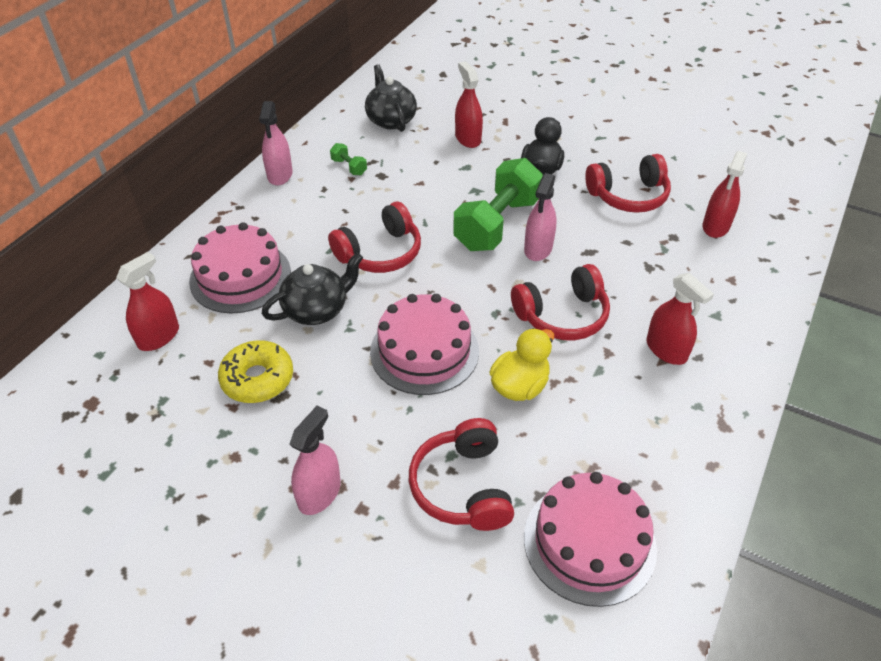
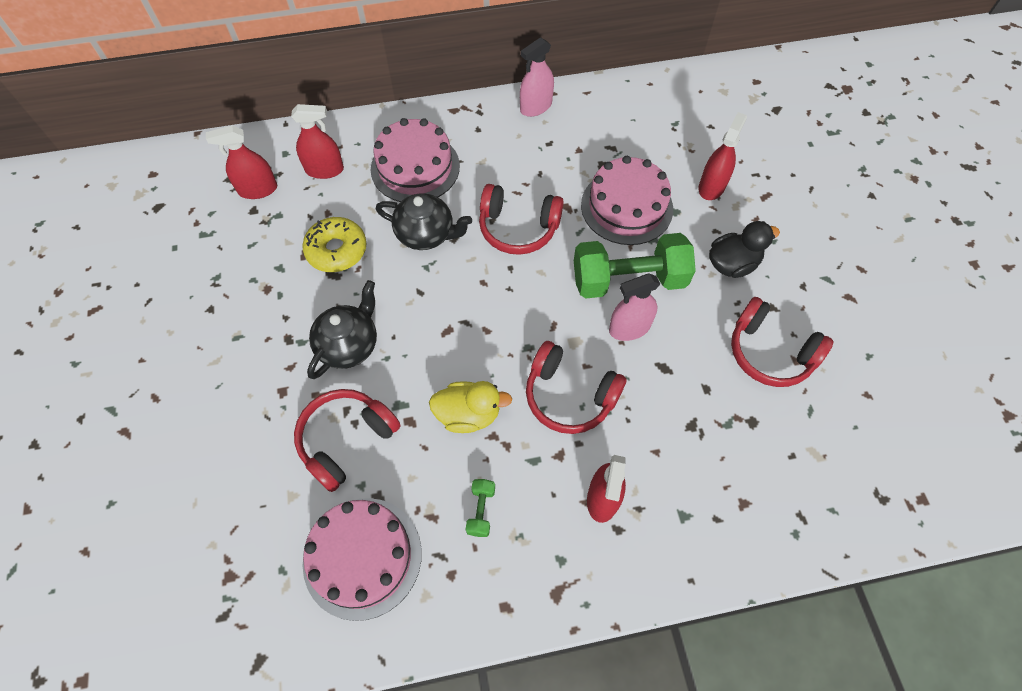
camera: 50 degrees right, 15 degrees up
(319, 493) = (275, 358): pink spray bottle -> none
(349, 167) = (589, 139): green dumbbell -> green dumbbell (481, 510)
(391, 120) = (674, 121): black teapot -> black teapot (349, 345)
(424, 351) = (447, 328): pink cake -> pink cake (626, 207)
(716, 226) = (805, 449): red spray bottle -> red spray bottle (258, 189)

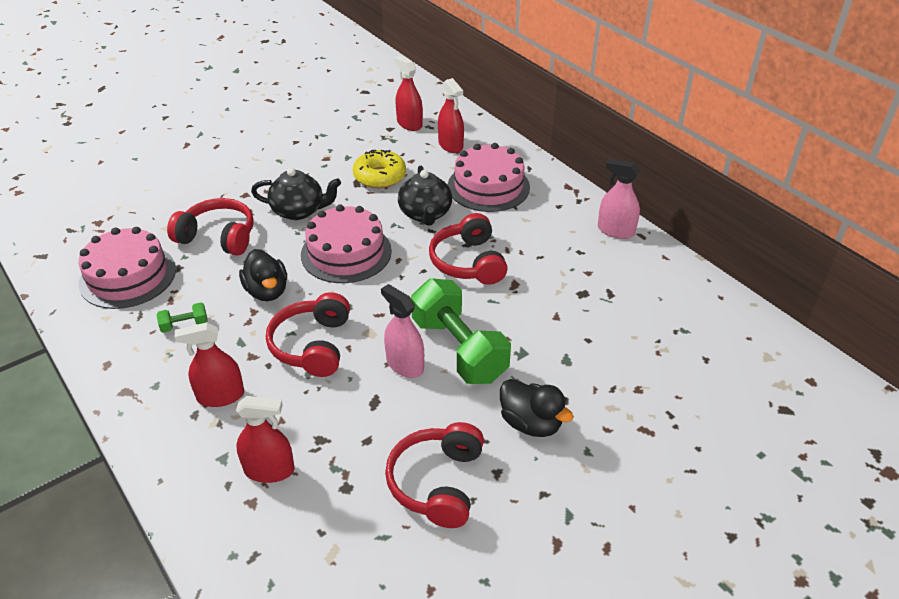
camera: 65 degrees right, 20 degrees down
(468, 414) = (267, 291): yellow duck -> black duck
(626, 207) = (545, 324): pink cake -> pink cake (346, 252)
(711, 187) = (621, 381): red spray bottle -> red spray bottle (269, 470)

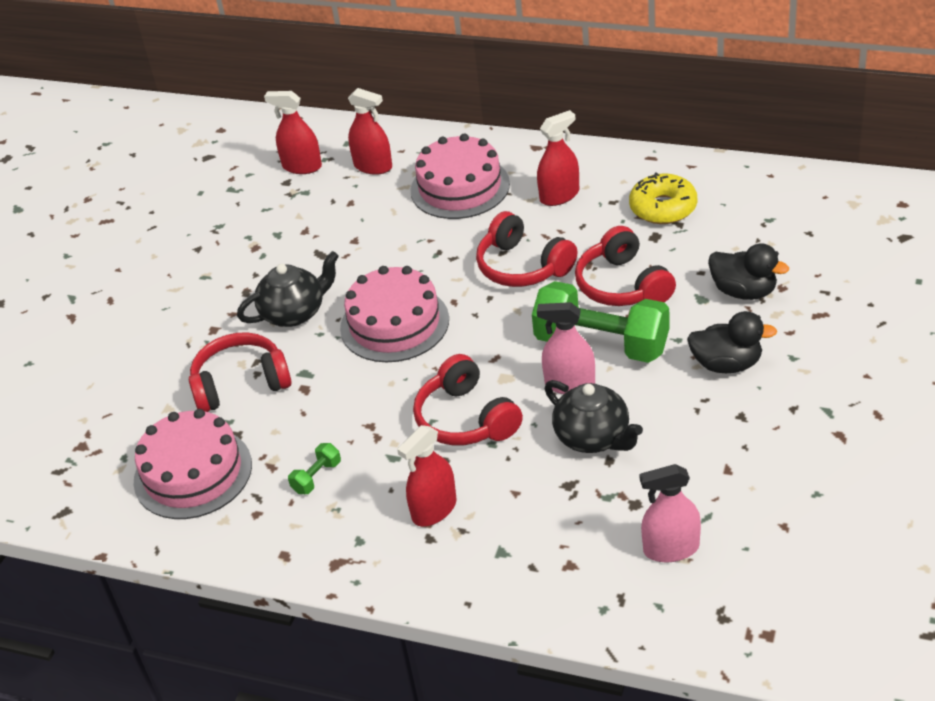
camera: 30 degrees left, 0 degrees up
(267, 291) = (360, 401): black duck -> black duck (744, 291)
(269, 470) = (554, 534): red spray bottle -> red spray bottle (559, 195)
(379, 176) = (337, 235): yellow donut -> yellow donut (663, 208)
(425, 214) = (429, 246): black teapot -> black teapot (593, 437)
(437, 483) = (703, 453): red headphones -> red headphones (622, 285)
(616, 231) = (624, 165): pink spray bottle -> pink spray bottle (671, 549)

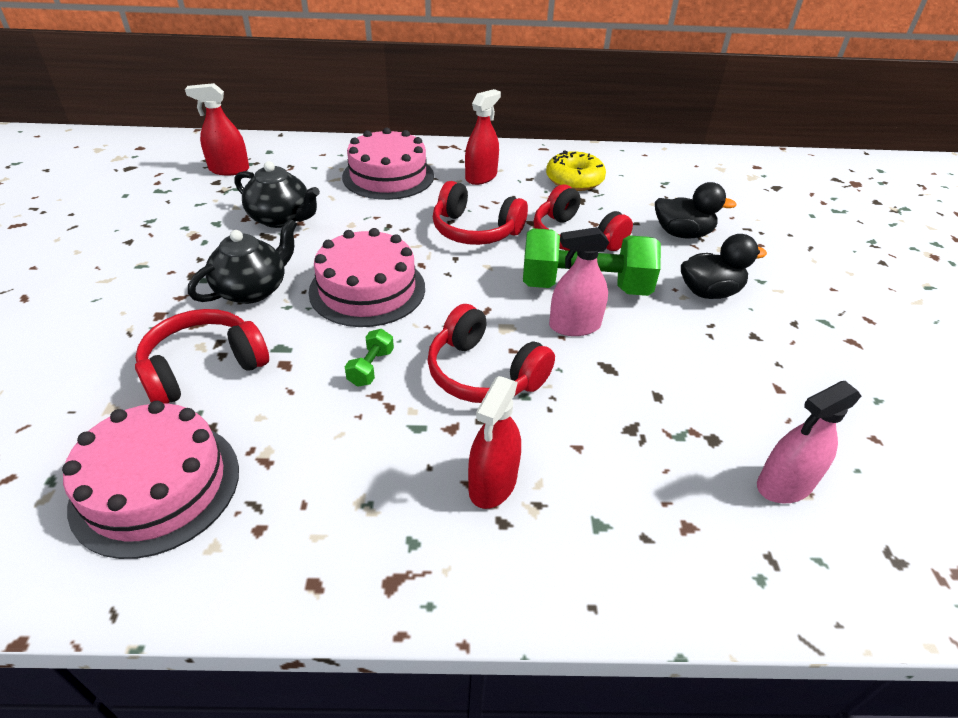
camera: 25 degrees left, 0 degrees up
(317, 477) = (329, 466): green dumbbell -> green dumbbell (371, 367)
(373, 166) = (300, 166): red spray bottle -> none
(593, 437) = (628, 375): black teapot -> black teapot (281, 219)

